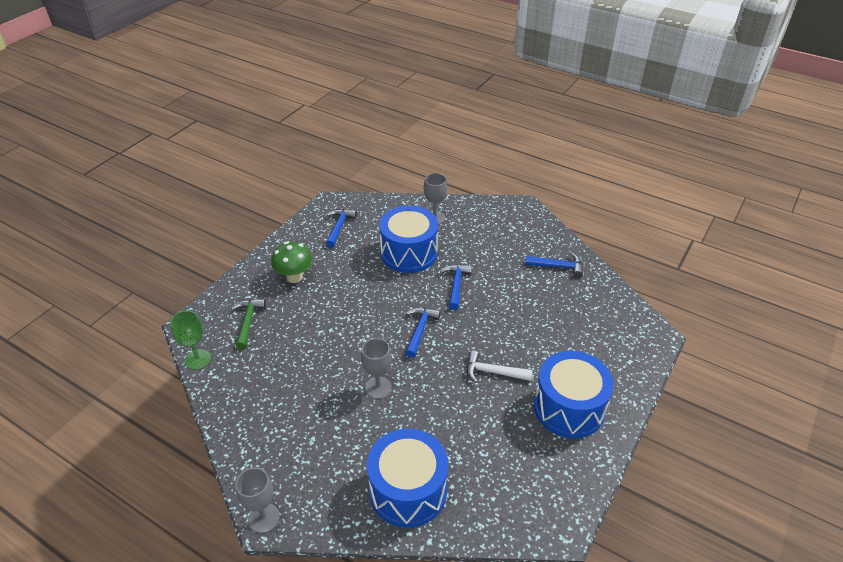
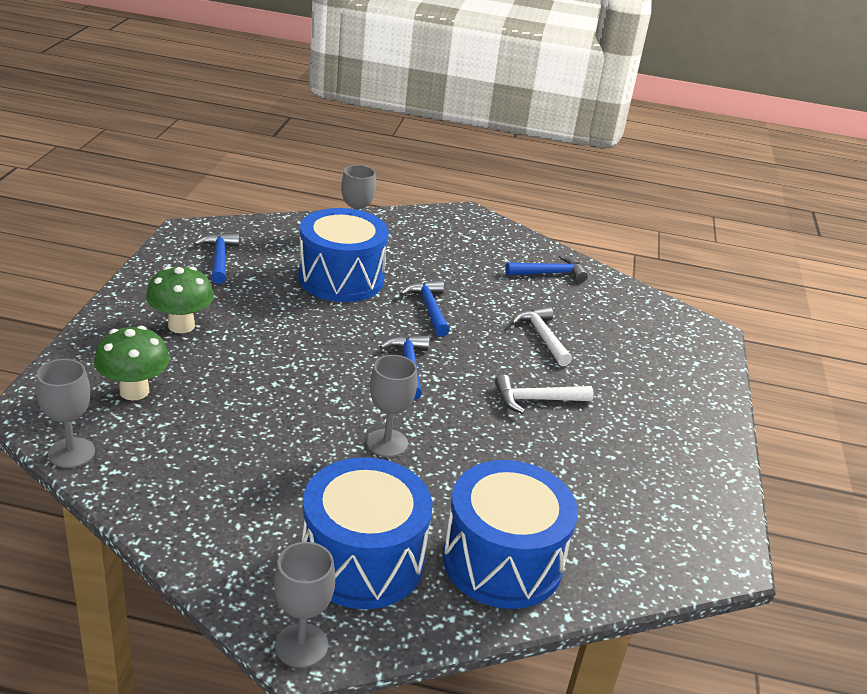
camera: 25 degrees left, 10 degrees down
(198, 359) = (71, 453): green goblet -> grey goblet
(248, 322) = (134, 391): green hammer -> green mushroom
(524, 320) = (542, 337): none -> white hammer
(568, 408) = (655, 424): blue drum -> blue drum (362, 560)

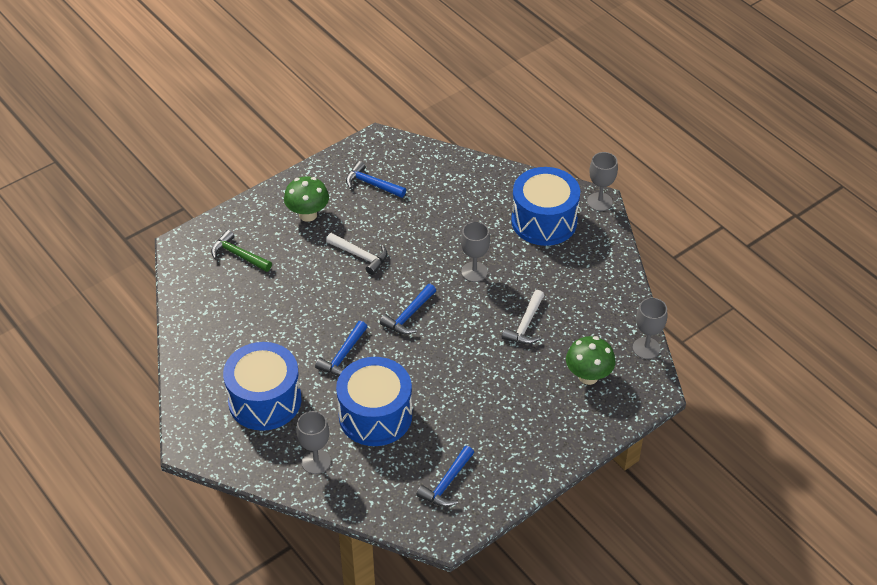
camera: 135 degrees left, 15 degrees up
(181, 326) = (524, 421): green mushroom -> green mushroom (308, 215)
(502, 561) = (481, 189): blue drum -> blue drum (265, 400)
(542, 337) = (297, 295): white hammer -> white hammer (525, 325)
(549, 273) = (215, 346): blue hammer -> blue hammer (372, 184)
(649, 346) = (238, 255): none -> green hammer

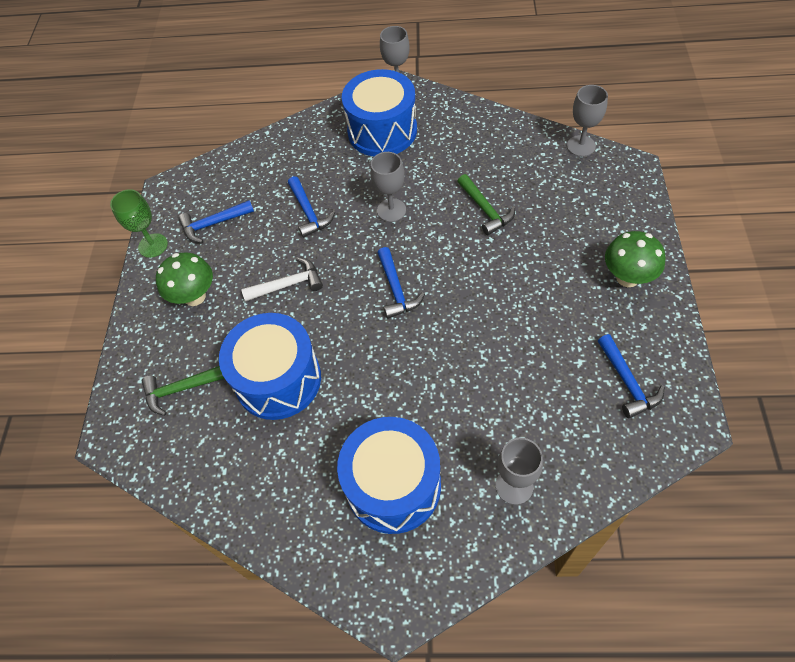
camera: 45 degrees left, 10 degrees up
(326, 165) = (153, 245): none -> green goblet
(343, 356) = (397, 374): blue hammer -> blue hammer (309, 212)
(375, 415) = (496, 393): blue drum -> blue drum (278, 379)
(525, 325) = (485, 210): white hammer -> green hammer
(588, 376) = (581, 201): green mushroom -> green mushroom (627, 277)

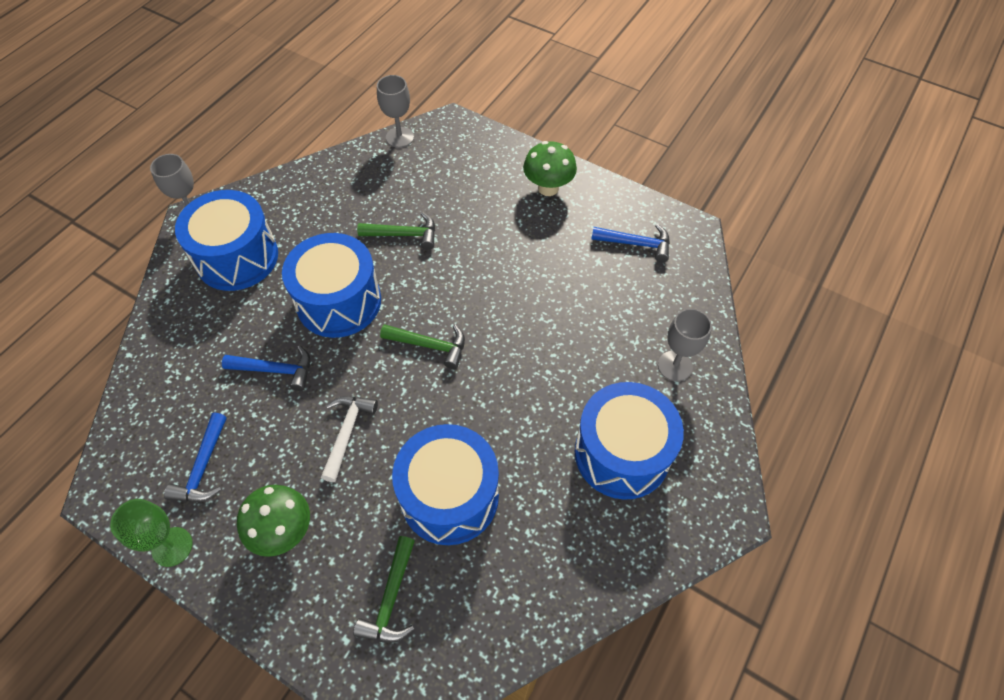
camera: 65 degrees left, 0 degrees up
(391, 210) = (339, 301): grey goblet -> blue drum
(396, 289) = (430, 345): blue hammer -> green hammer

